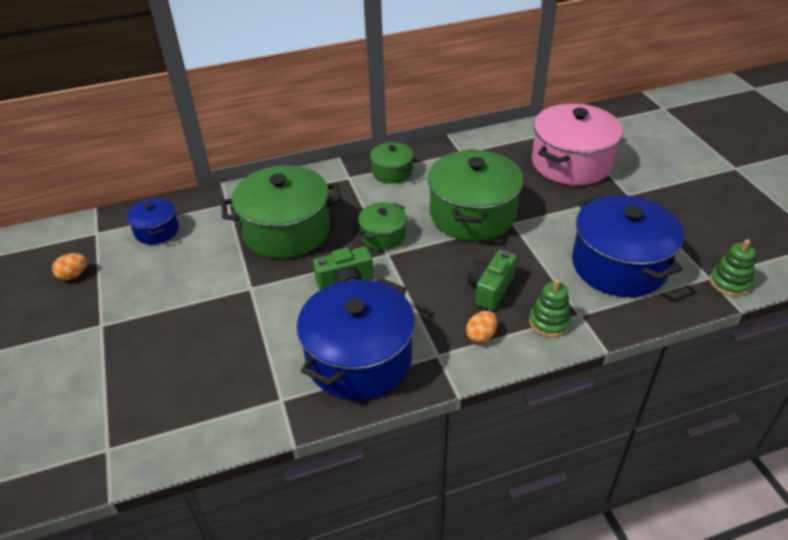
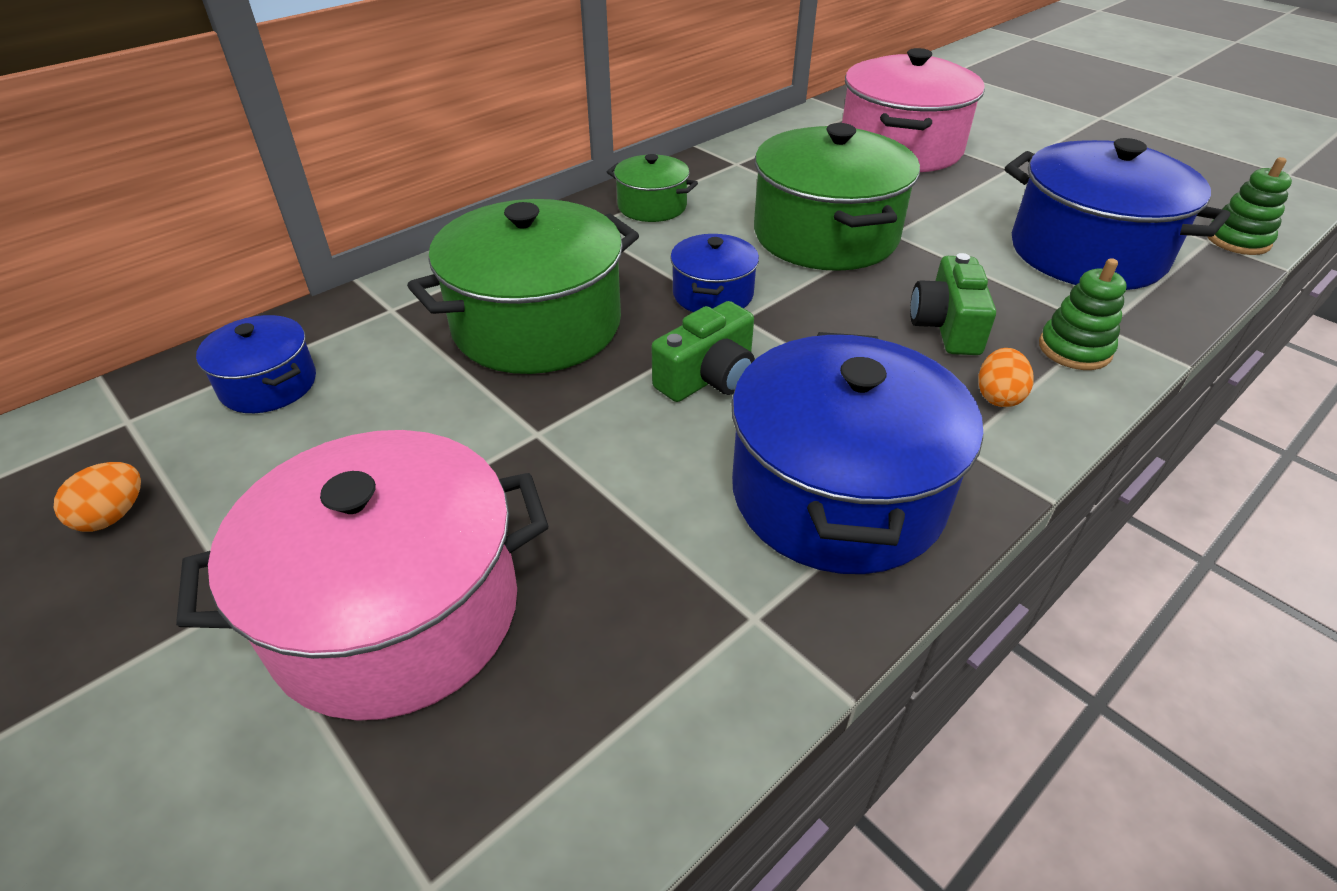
camera: 25 degrees left, 0 degrees up
(150, 349) = (396, 612): none -> pink pot
(383, 236) = (713, 294): green pot -> blue pot

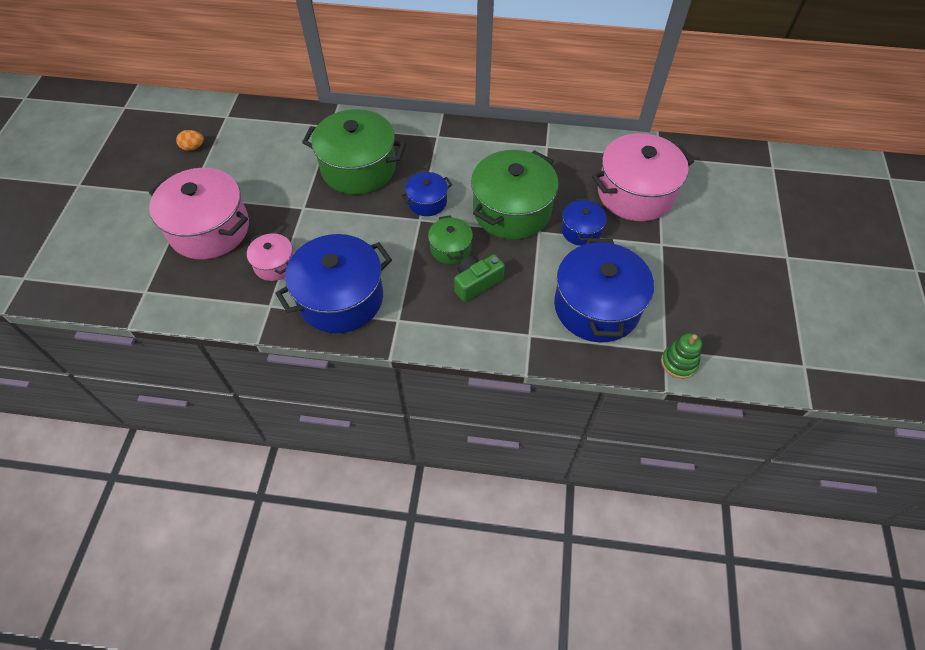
camera: 50 degrees right, 15 degrees up
(268, 385) = (267, 131): blue pot -> blue pot (581, 230)
(641, 549) = (275, 265): none -> pink pot
(652, 206) = (475, 144): green pot -> green pot (450, 248)
(708, 377) = (372, 231): green camera -> none
(998, 396) = (440, 319): orange egg -> none
(1074, 349) = (500, 331): green stacking toy -> none

